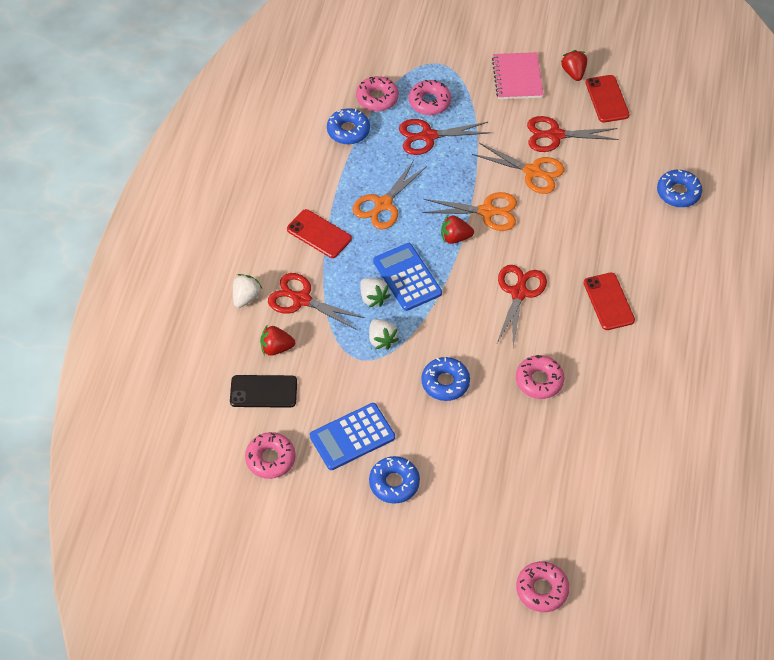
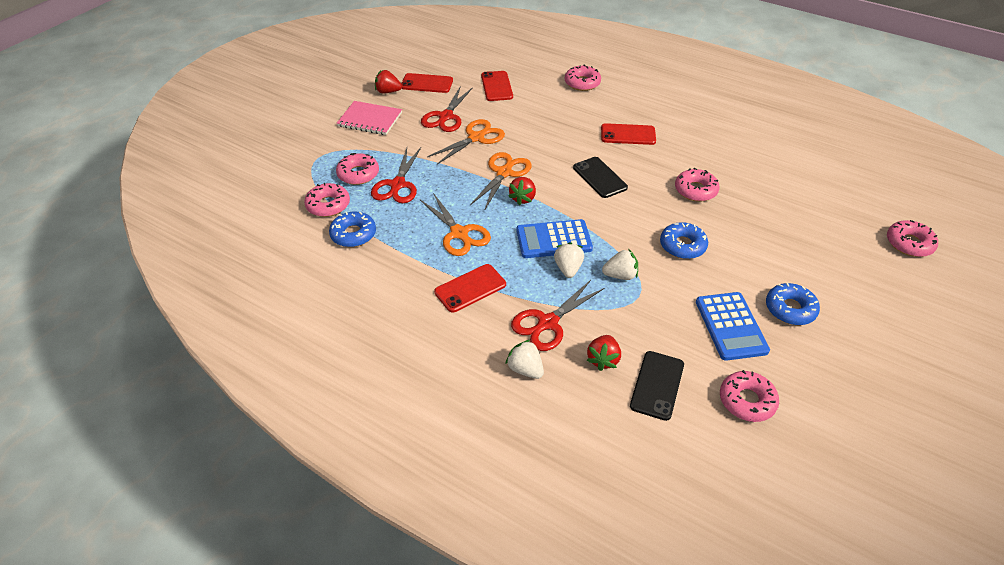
camera: 70 degrees left, 10 degrees down
(373, 298) = (568, 269): white strawberry -> white strawberry turned 75 degrees counterclockwise
(519, 292) = (599, 177): red scissors -> black phone
(636, 160) = (496, 86): none -> red phone
(678, 192) = (539, 77): blue donut -> none
(689, 236) = (582, 83): none -> pink donut

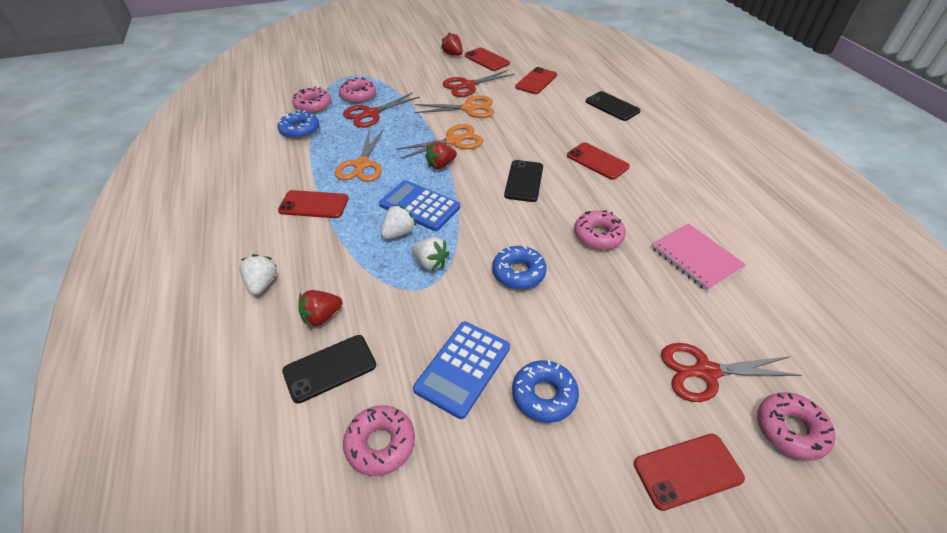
camera: 40 degrees right, 0 degrees up
(370, 119) = (415, 66): pink notebook -> pink notebook (695, 258)
(547, 323) = (325, 262): red scissors -> red scissors (705, 372)
(582, 83) = (612, 106): pink donut -> black phone
(894, 297) = (687, 471): none -> red phone

